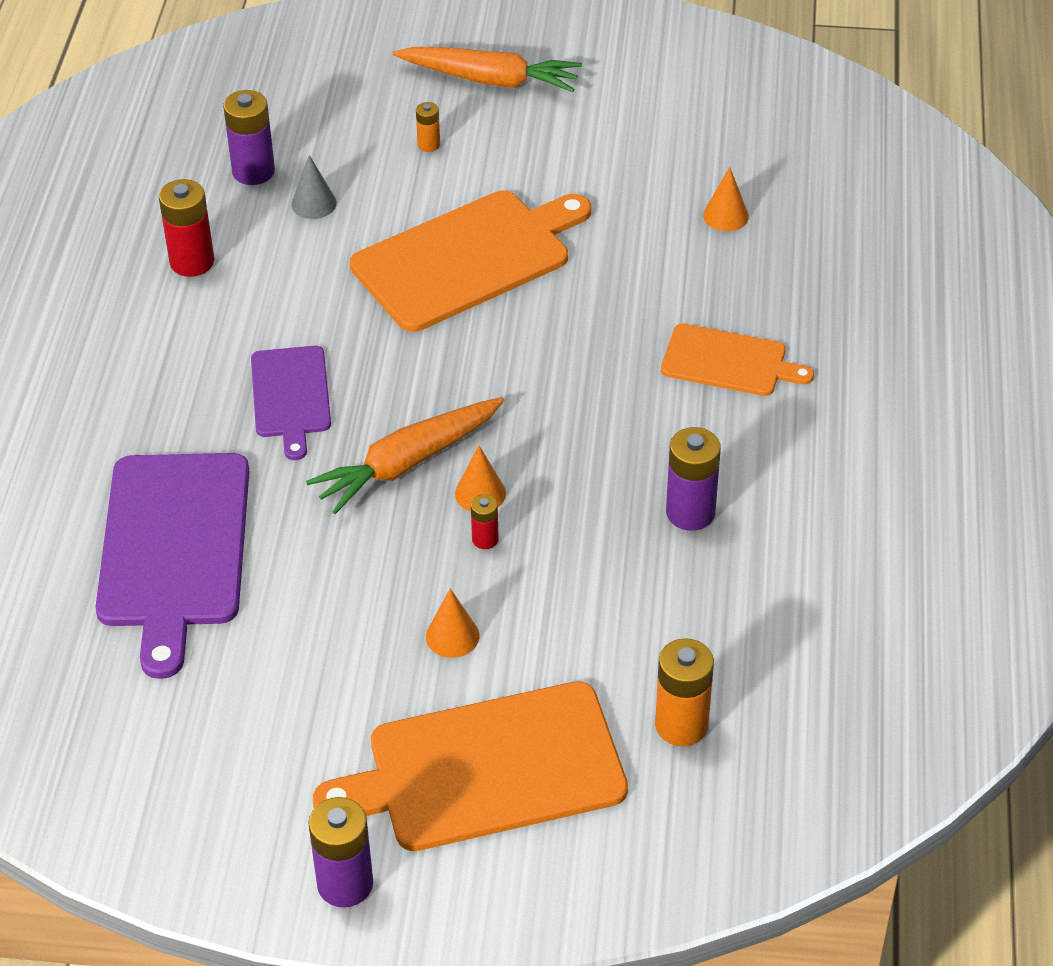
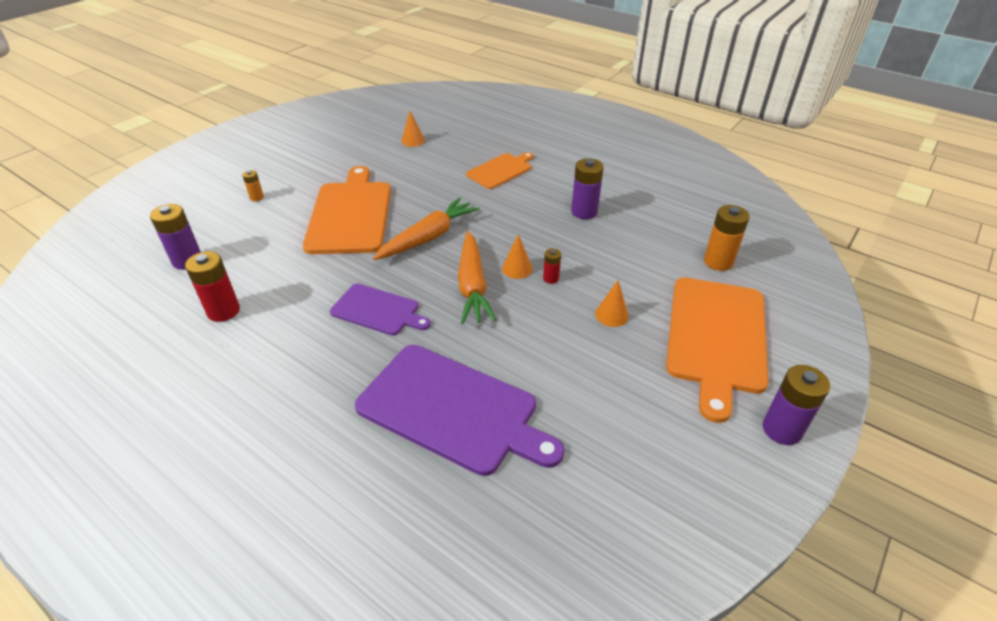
camera: 60 degrees left, 5 degrees down
(314, 203) = (243, 248): grey cone -> none
(491, 80) = (241, 165): orange carrot -> orange carrot (428, 237)

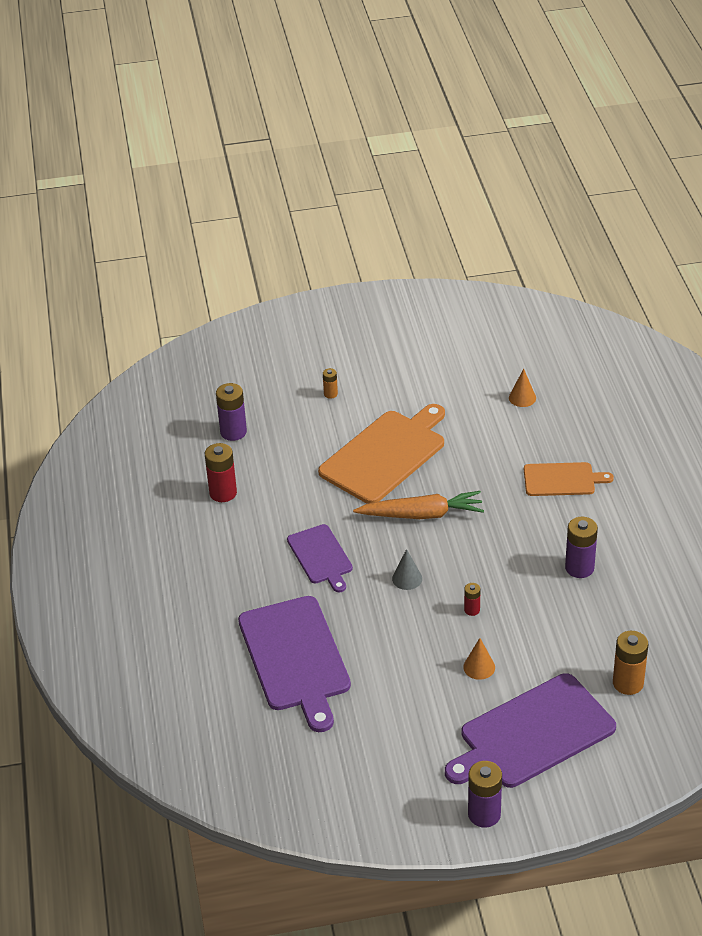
camera: 45 degrees right, 0 degrees up
(472, 285) = (407, 578): orange carrot -> grey cone
(517, 268) = (457, 585): orange cone -> none
(716, 337) = (532, 734): orange cutting board -> purple cutting board

